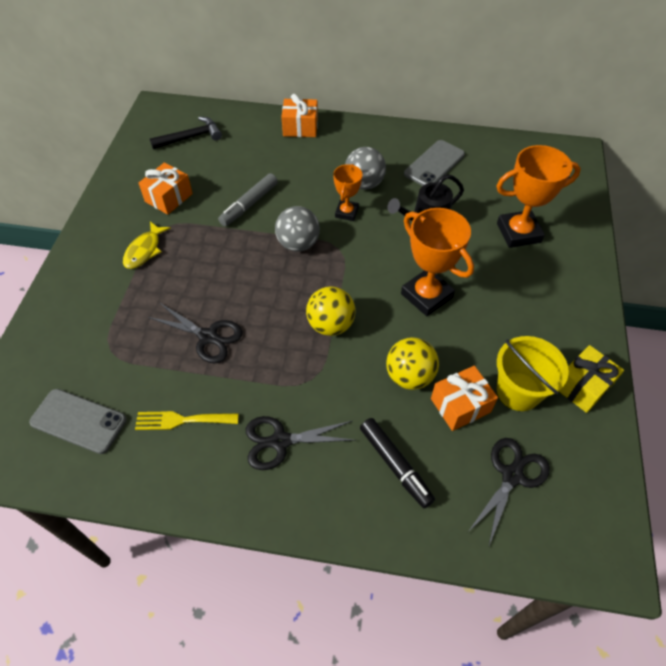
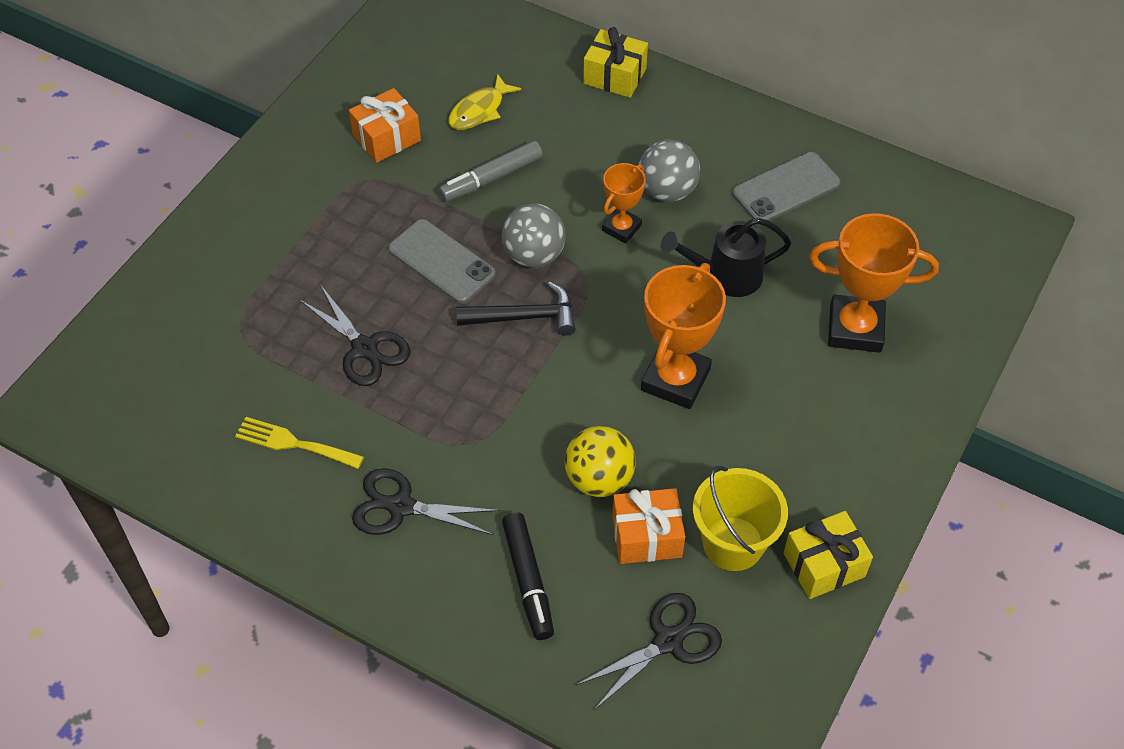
camera: 20 degrees right, 0 degrees up
(78, 421) = (174, 406): grey phone -> grey phone (441, 262)
(144, 250) = (327, 206): yellow fish -> yellow fish (479, 110)
(190, 137) = (451, 51): black hammer -> black hammer (524, 317)
(300, 127) = (614, 76): orange gift -> yellow gift
(330, 325) = (527, 380): yellow ball -> none
(426, 295) = (675, 380): orange trophy -> orange trophy turned 45 degrees clockwise

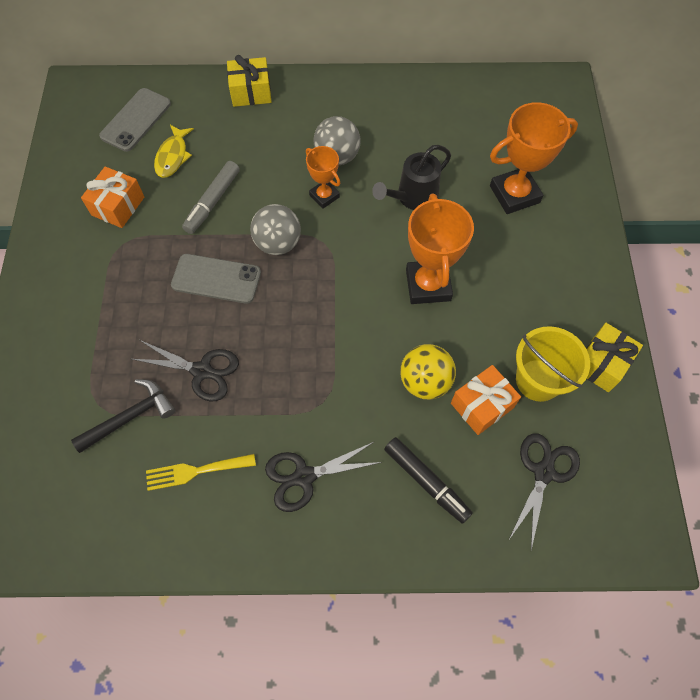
camera: 30 degrees left, 10 degrees up
(524, 317) = (300, 291): black hammer -> black hammer (130, 417)
(621, 228) = (324, 196): orange trophy -> orange trophy turned 45 degrees counterclockwise
(786, 188) = (411, 120): grey phone -> grey phone (136, 120)

